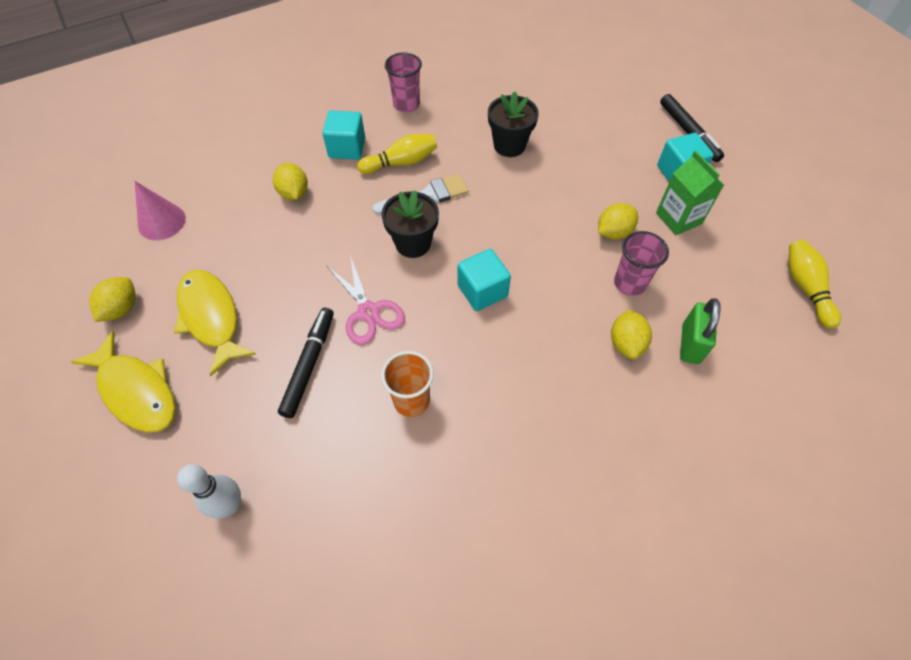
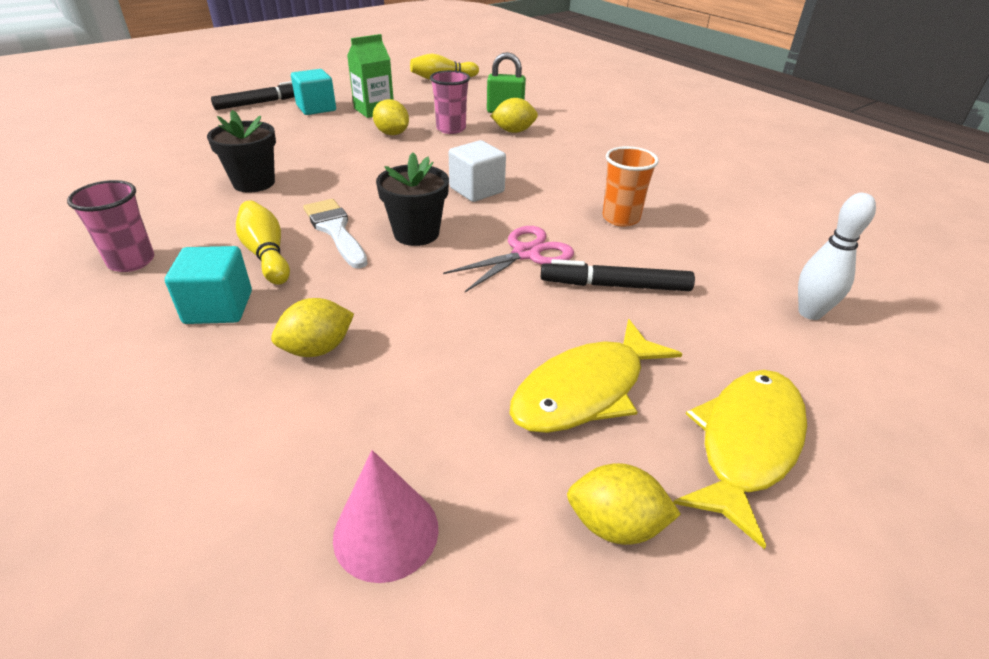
camera: 100 degrees left, 20 degrees down
(482, 291) = (477, 190): turquoise cube -> white cube

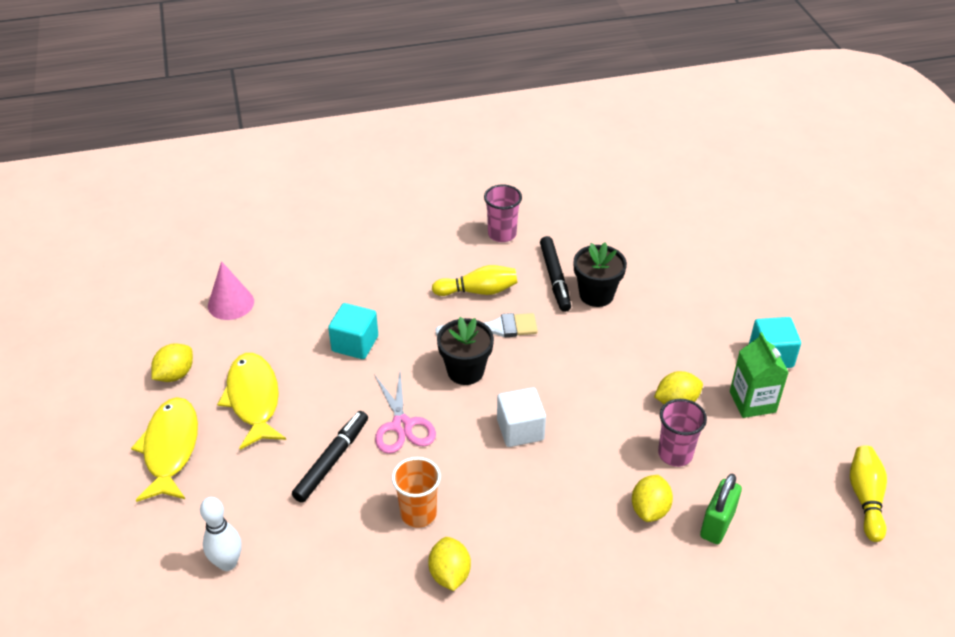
camera: 115 degrees right, 5 degrees up
(218, 307) = (428, 267): turquoise cube -> turquoise cube (355, 344)
(262, 102) = (798, 317): black marker -> black marker (555, 278)
(317, 349) = (363, 300): yellow lemon -> yellow lemon (449, 574)
(746, 444) = (170, 448): yellow fish -> yellow fish turned 150 degrees counterclockwise

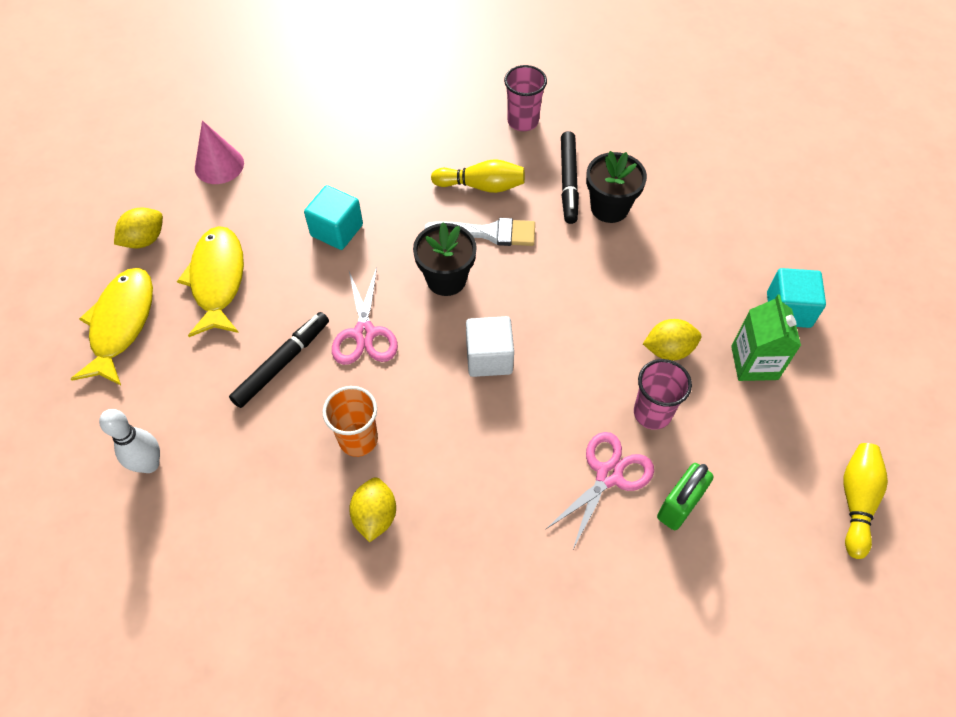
camera: 10 degrees right, 15 degrees up
(649, 509) = (608, 475): yellow lemon -> pink scissors

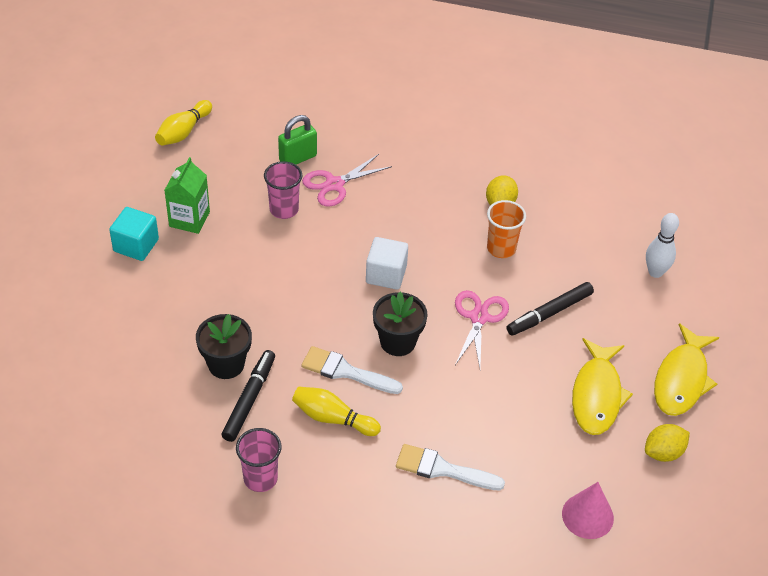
camera: 165 degrees left, 10 degrees down
(337, 230) = (482, 412): turquoise cube -> none
(362, 169) = (443, 469): none -> white brush
(668, 350) = (247, 244): yellow lemon -> none

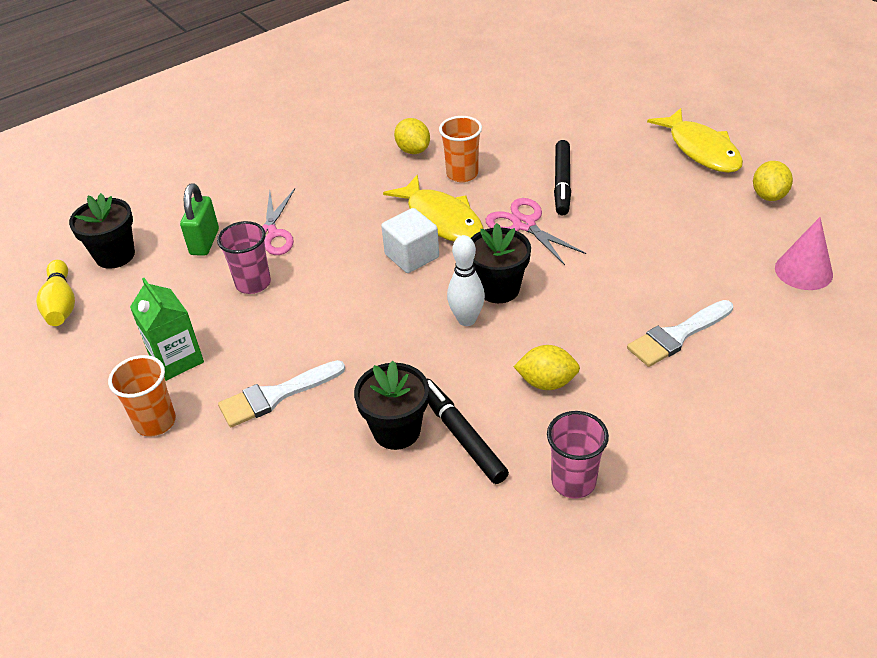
camera: 45 degrees left, 5 degrees down
(136, 245) = (155, 422): turquoise cube -> orange cup
(245, 124) = (115, 255): none -> black flower pot
(333, 418) = (546, 382): yellow bowling pin -> yellow lemon
(346, 371) = (498, 343): white brush -> white brush (276, 395)
(597, 395) = (676, 201): yellow fish -> yellow fish (441, 219)
(655, 272) = (578, 109): white bowling pin -> white bowling pin (466, 319)

